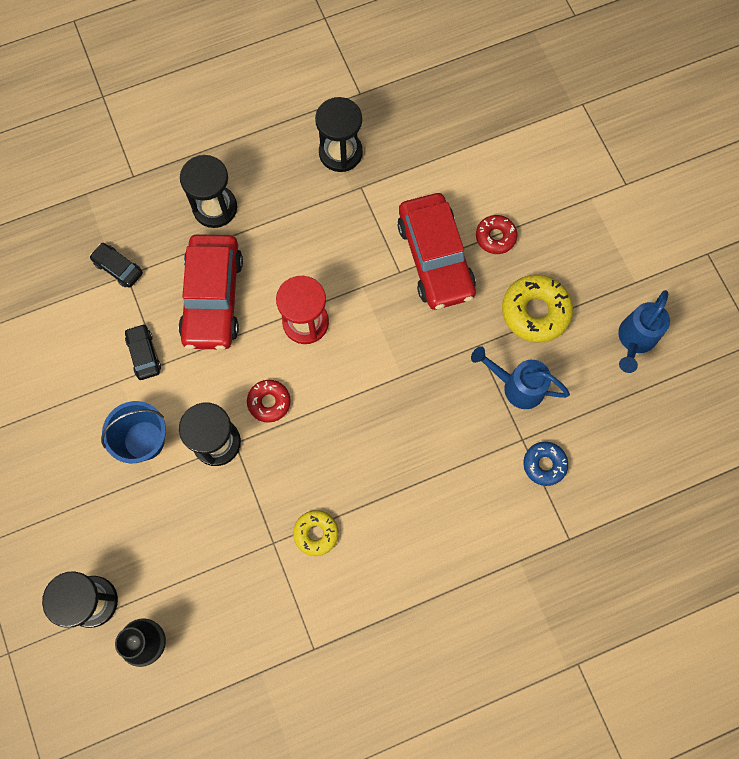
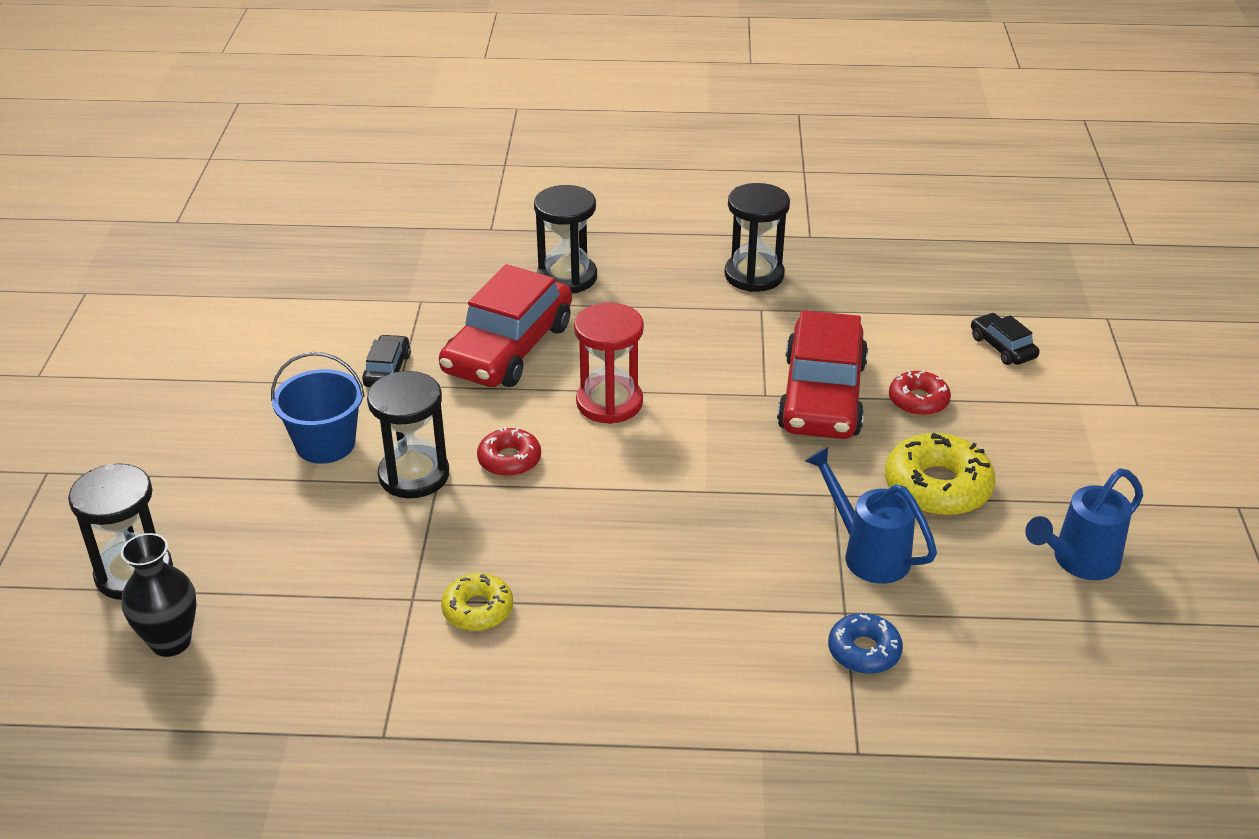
camera: 25 degrees right, 35 degrees down
(118, 268) = (416, 292): black car -> black car (1002, 347)

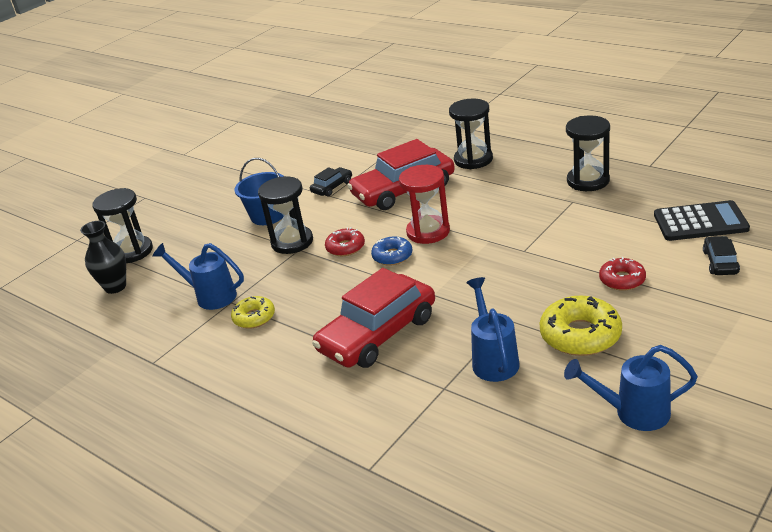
camera: 40 degrees right, 5 degrees down
(366, 601) = (210, 296): none -> blue watering can
(822, 396) = (559, 260): red car -> red car (377, 334)
(864, 651) = (432, 414): blue donut -> blue donut (392, 256)
(936, 300) = (700, 222): none -> black calculator

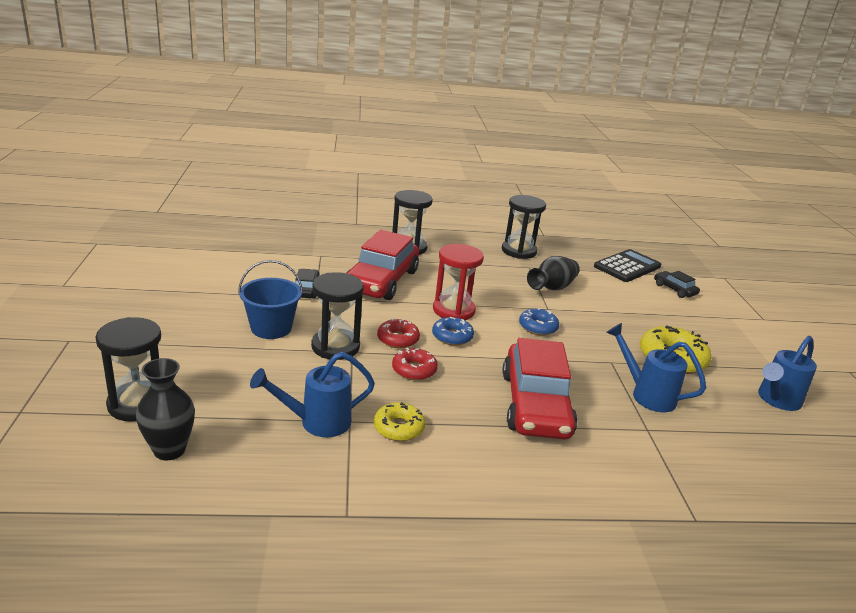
camera: 50 degrees left, 5 degrees down
(484, 267) = (538, 327): none -> blue donut
(563, 229) = (552, 288): none -> black vase
(622, 280) = (639, 314): red donut -> red donut (414, 370)

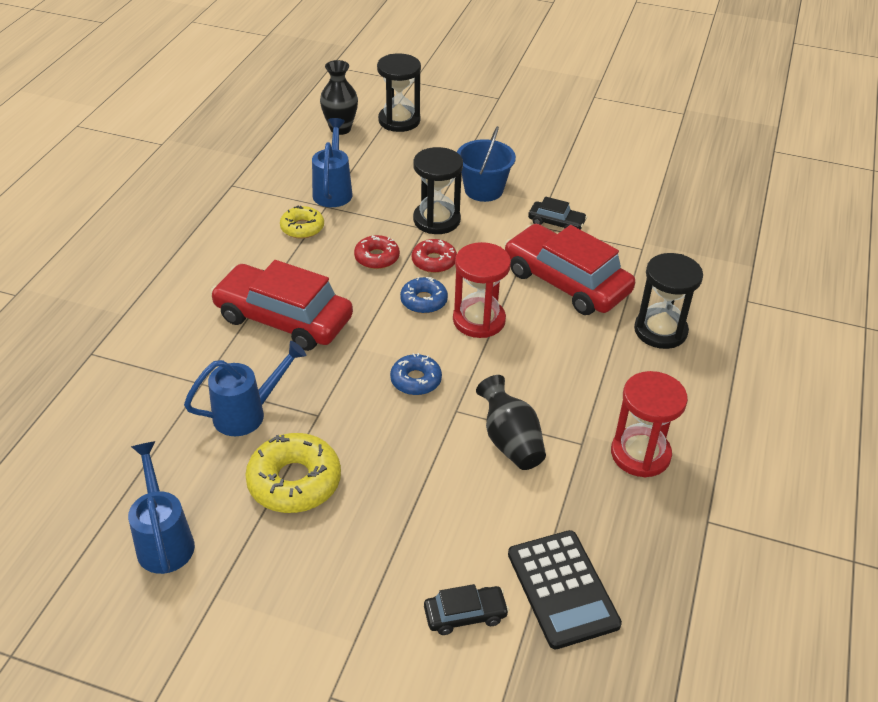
camera: 115 degrees right, 15 degrees up
(519, 251) = (640, 454): black hourglass -> red hourglass

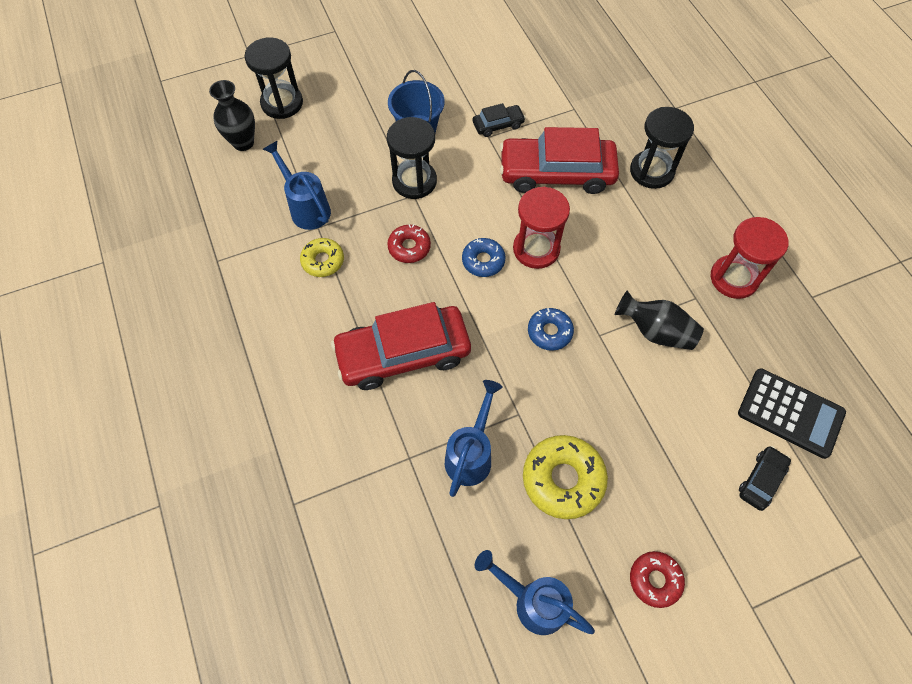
camera: 40 degrees left, 20 degrees up
(434, 261) = (453, 220): red donut -> red donut (655, 580)

